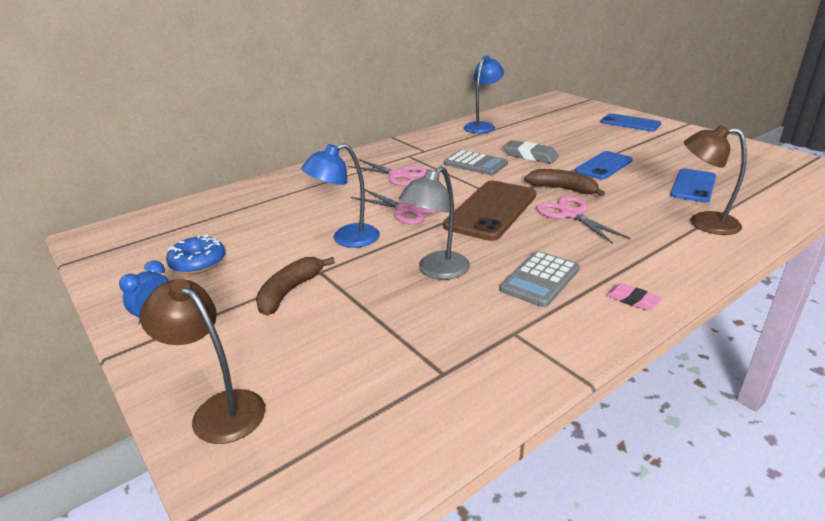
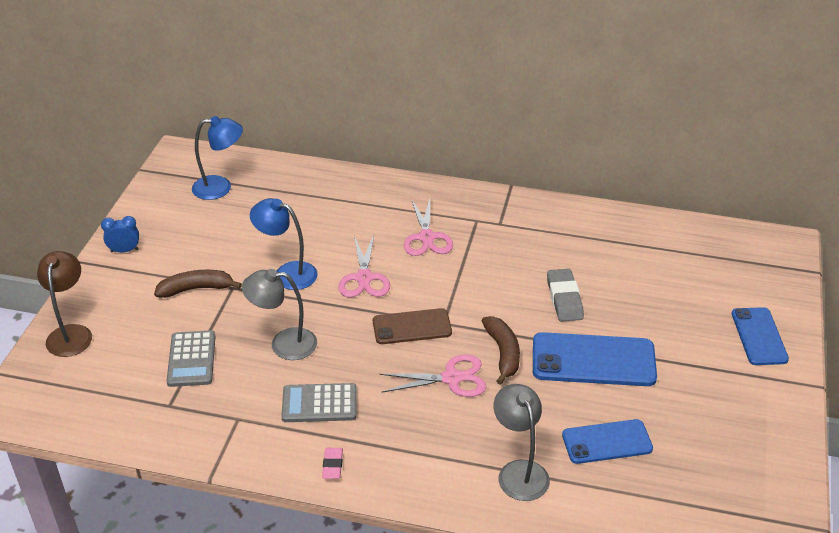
camera: 50 degrees right, 10 degrees up
(198, 263) = (193, 225): blue donut -> none
(475, 164) = (503, 271): grey calculator -> grey calculator (191, 359)
(482, 126) = (612, 229): blue lamp -> blue lamp (220, 187)
(491, 210) = (412, 327): brown phone -> brown phone, size x0.65
(570, 214) = (452, 378): pink scissors -> pink scissors turned 60 degrees clockwise
(603, 166) = (593, 360): blue phone -> blue phone, size x1.54
(703, 222) = (519, 471): brown lamp -> grey lamp

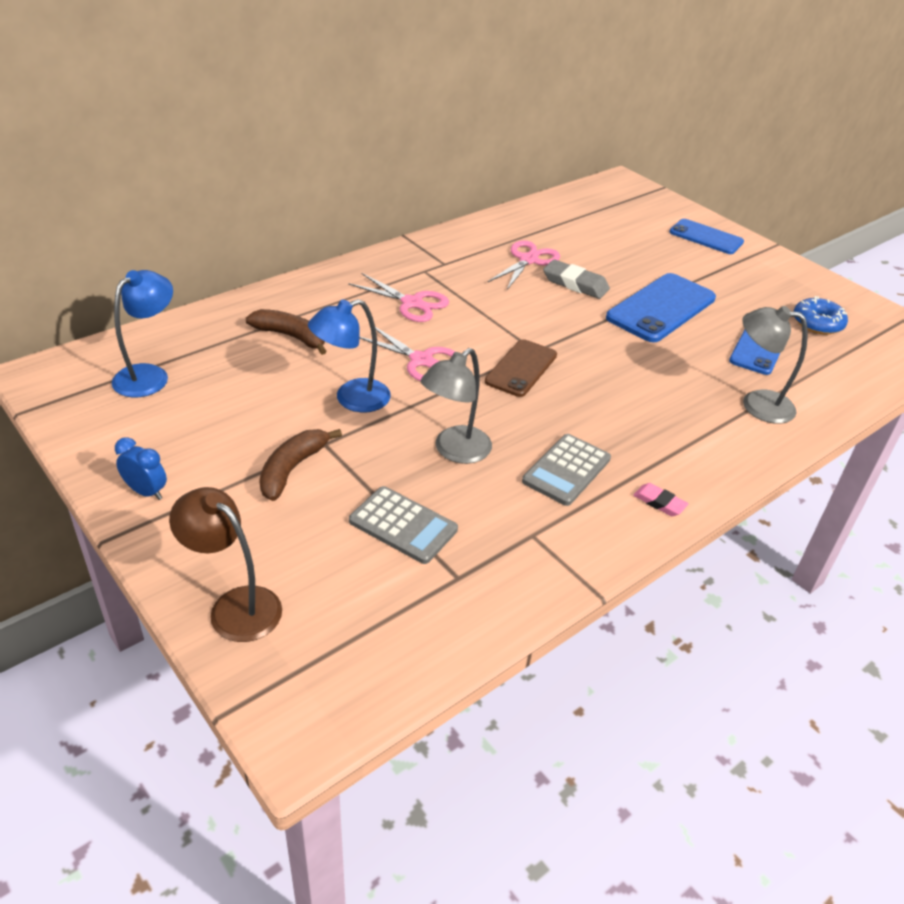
camera: 55 degrees left, 0 degrees up
(124, 250) = (146, 492): blue clock -> blue clock turned 90 degrees clockwise
(452, 378) = (611, 381): pink scissors -> pink scissors (528, 260)
(503, 353) = (608, 342): brown banana -> brown banana (291, 336)
(703, 465) = (817, 323): none -> blue donut

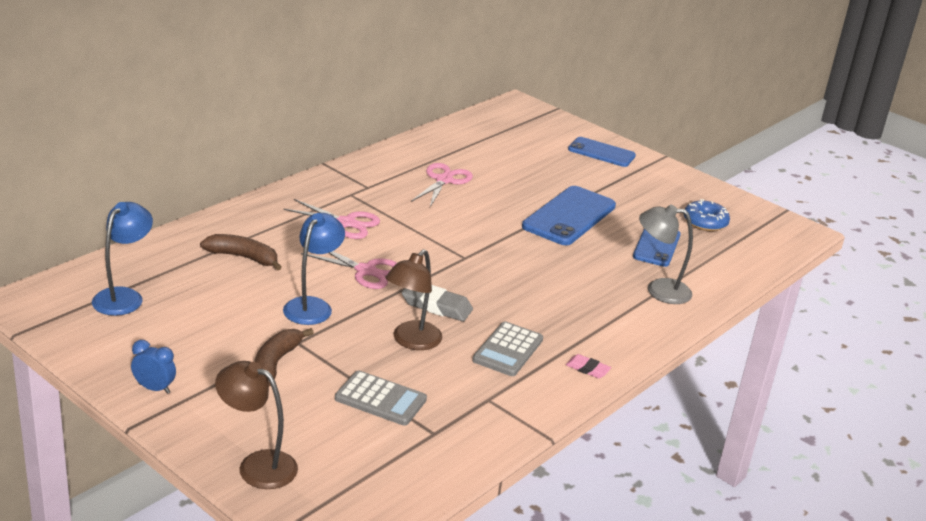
camera: 10 degrees left, 10 degrees down
(352, 399) = (312, 306): blue lamp -> blue lamp turned 150 degrees clockwise
(455, 451) = (411, 341): grey lamp -> brown lamp
(521, 368) = (455, 273): brown phone -> none
(575, 284) = (490, 199): grey eraser -> grey eraser (436, 306)

